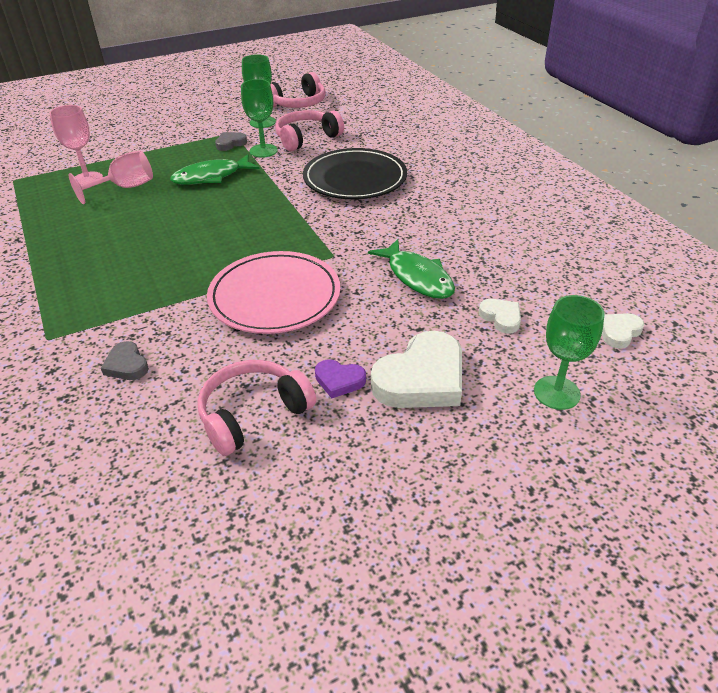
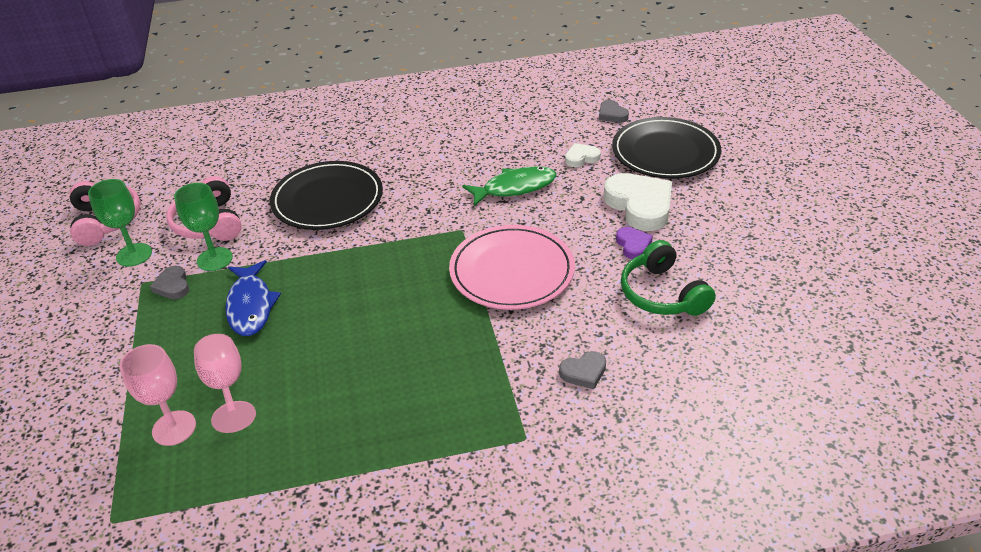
camera: 75 degrees left, 0 degrees up
(211, 177) = (251, 306): green fish -> blue fish
(253, 414) = (662, 294): pink headphones -> green headphones
(339, 381) = (633, 245): purple heart -> purple heart turned 45 degrees counterclockwise
(556, 393) = (665, 152): green goblet -> black plate
(619, 332) = (612, 114): white heart -> grey heart

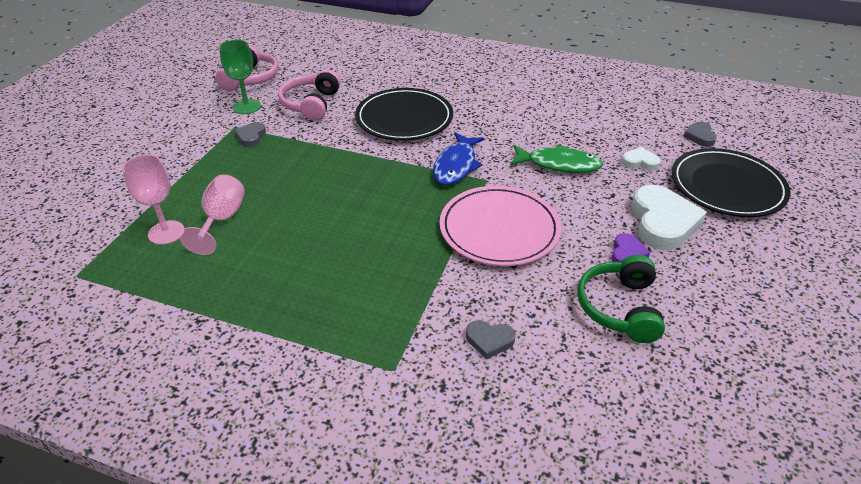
camera: 30 degrees right, 0 degrees up
(215, 259) = (292, 130): green goblet -> none
(251, 306) = (286, 171): blue fish -> blue fish (456, 166)

